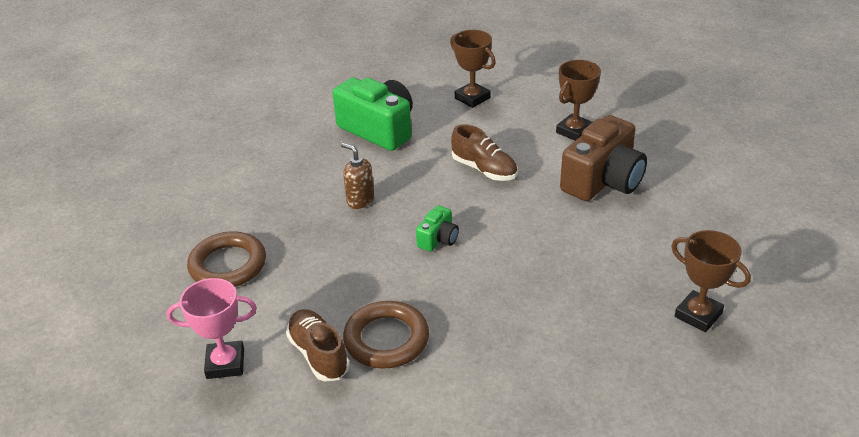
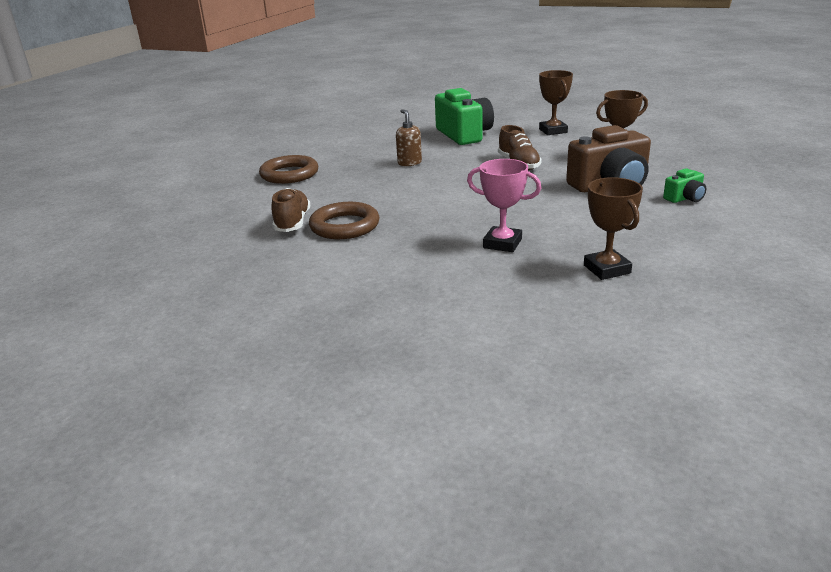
camera: 30 degrees right, 10 degrees down
(225, 363) = (233, 213): pink trophy -> pink trophy (502, 243)
(438, 239) = (441, 189): green camera -> green camera (685, 198)

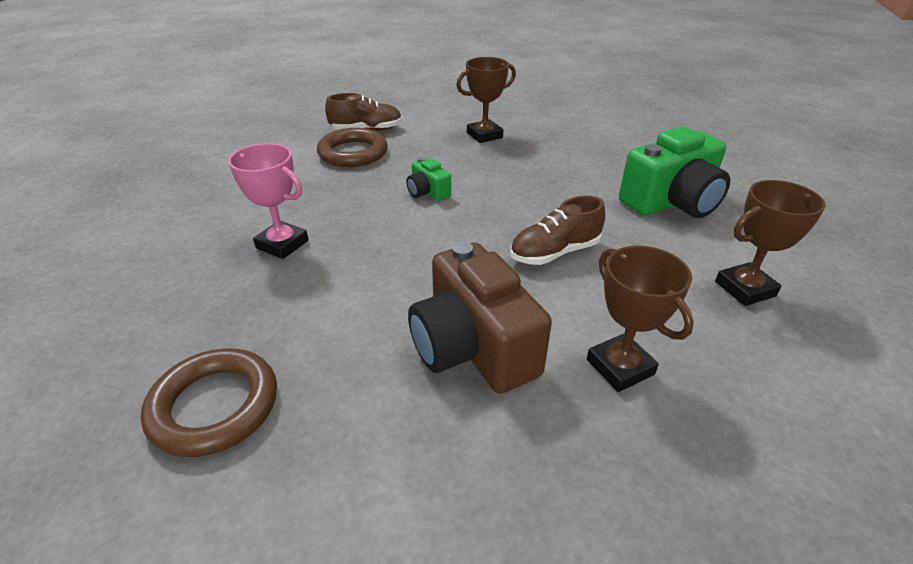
camera: 80 degrees right, 10 degrees up
(289, 174) = (489, 113): brown ring -> brown ring (215, 406)
(409, 163) = (538, 171): brown soap dispenser -> none
(502, 243) = (282, 244): pink trophy -> pink trophy turned 75 degrees counterclockwise
(607, 269) = (179, 324): brown trophy -> brown trophy (484, 135)
(685, 198) = (412, 447): green camera -> green camera (428, 192)

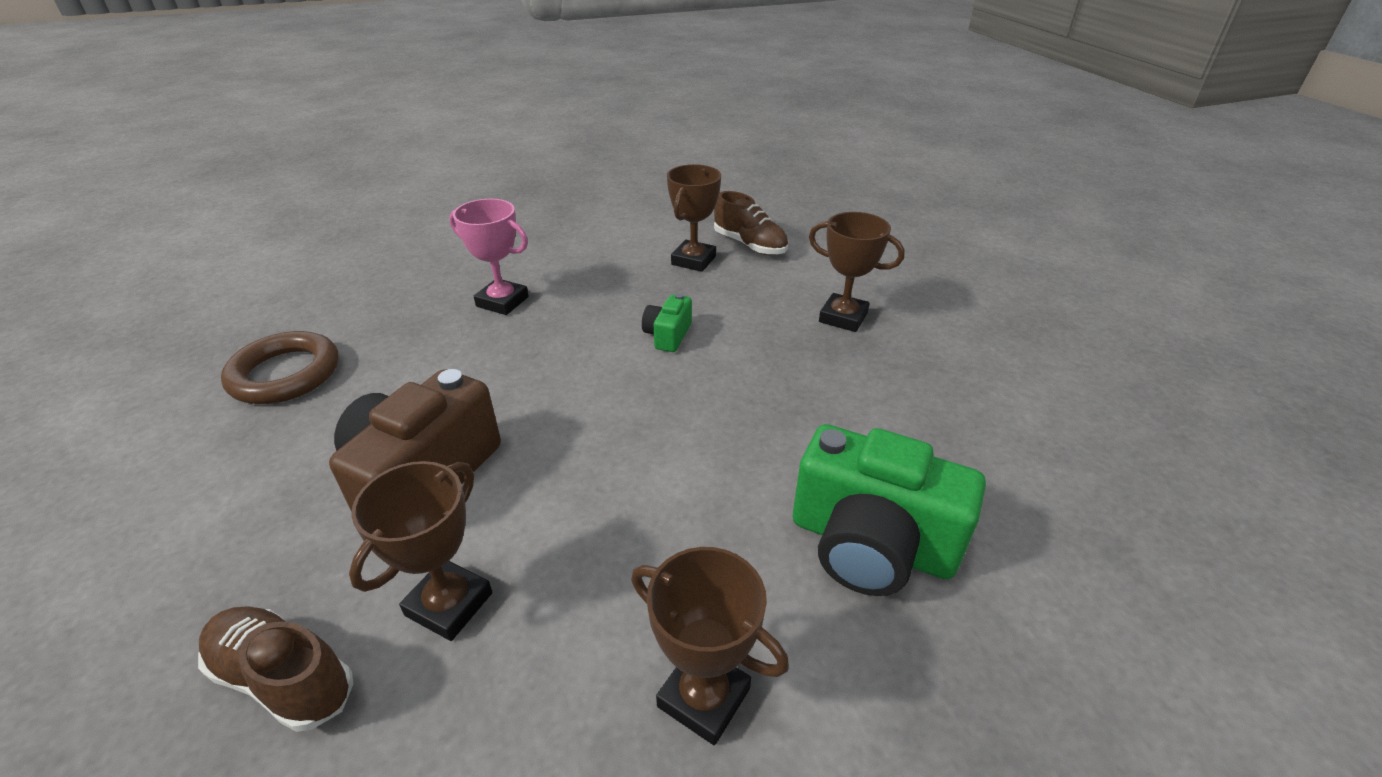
camera: 55 degrees right, 0 degrees up
(282, 244) = (502, 302): pink trophy -> pink trophy turned 60 degrees counterclockwise
(353, 153) = (693, 260): brown ring -> brown trophy
(554, 252) = (633, 472): brown shoe -> brown shoe (284, 678)

